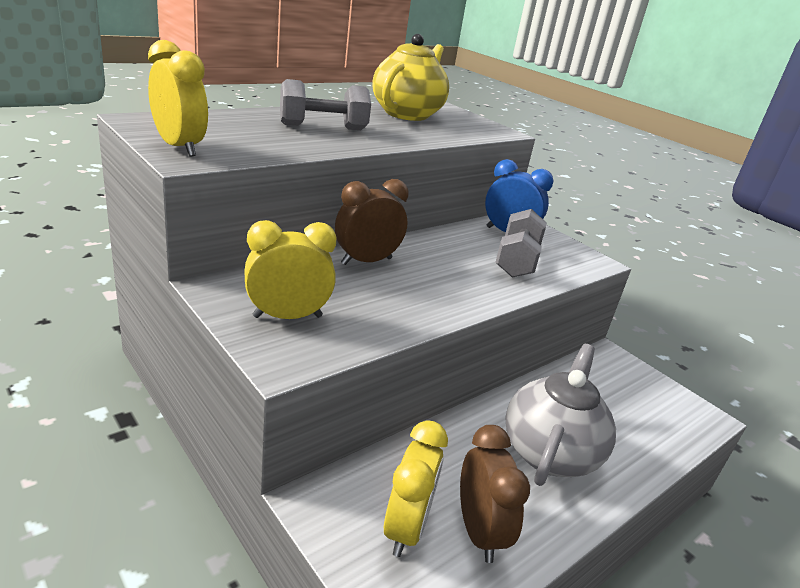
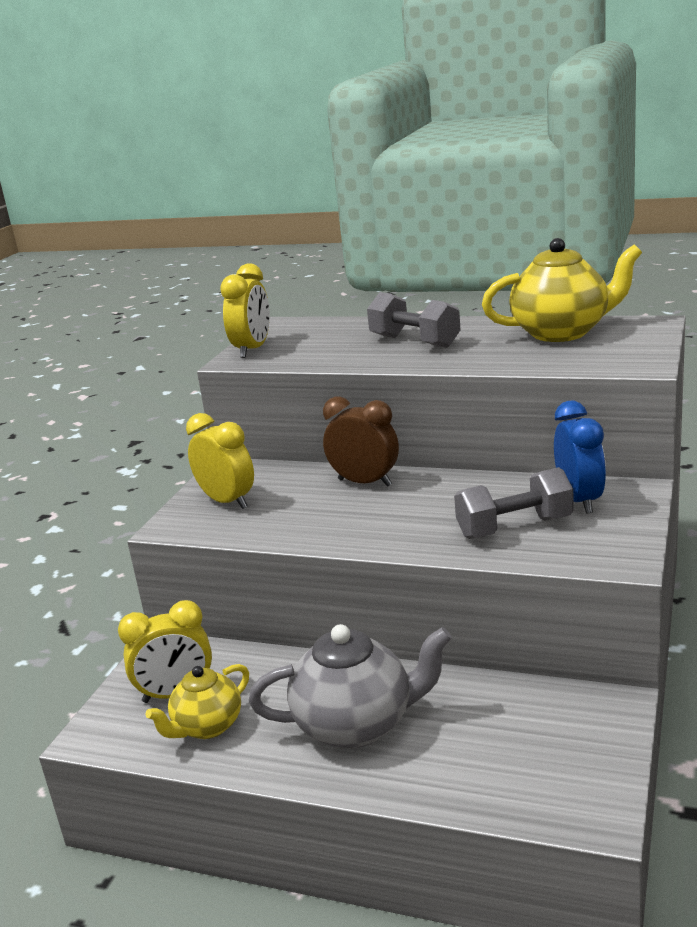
camera: 65 degrees right, 5 degrees down
(479, 532) = (207, 727): brown clock -> yellow teapot

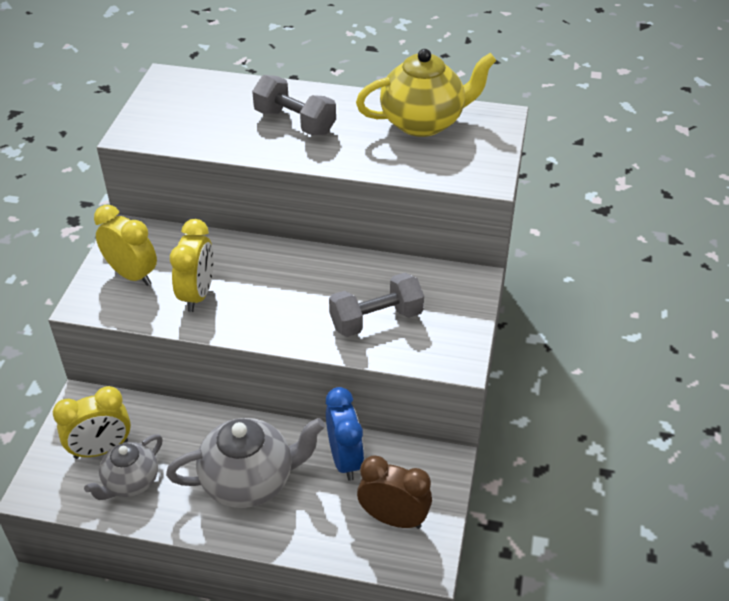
camera: 10 degrees left, 20 degrees up
(207, 727) = (130, 482): yellow teapot -> grey teapot
(252, 350) = (146, 119): yellow clock -> yellow clock (197, 295)
(365, 482) = (251, 257): brown clock -> brown clock (393, 518)
(579, 500) = (428, 290): blue clock -> blue clock (345, 459)

